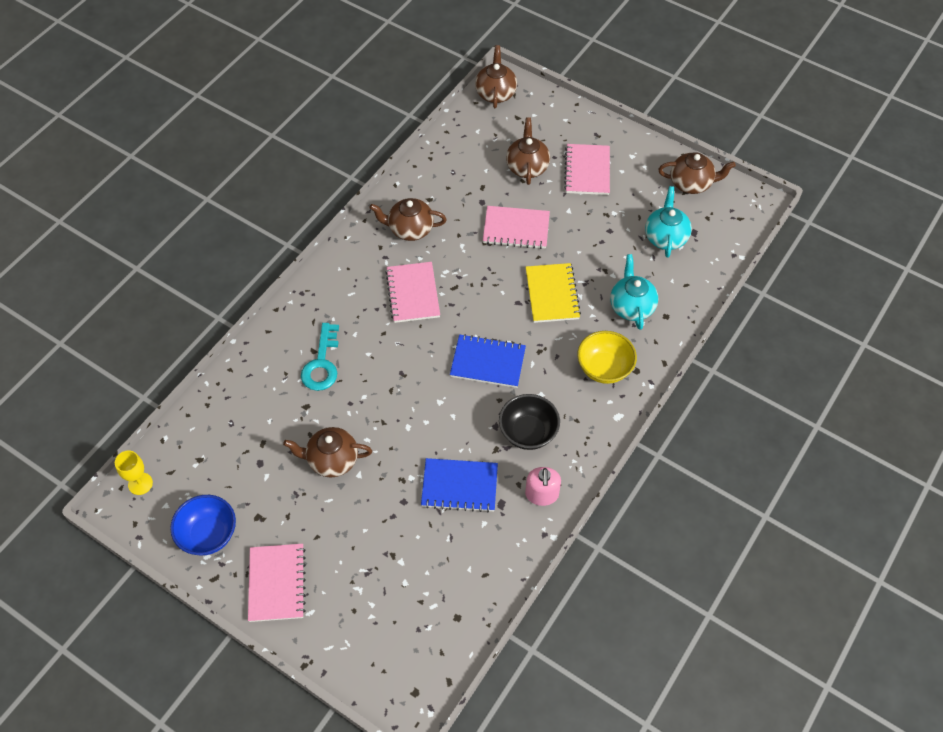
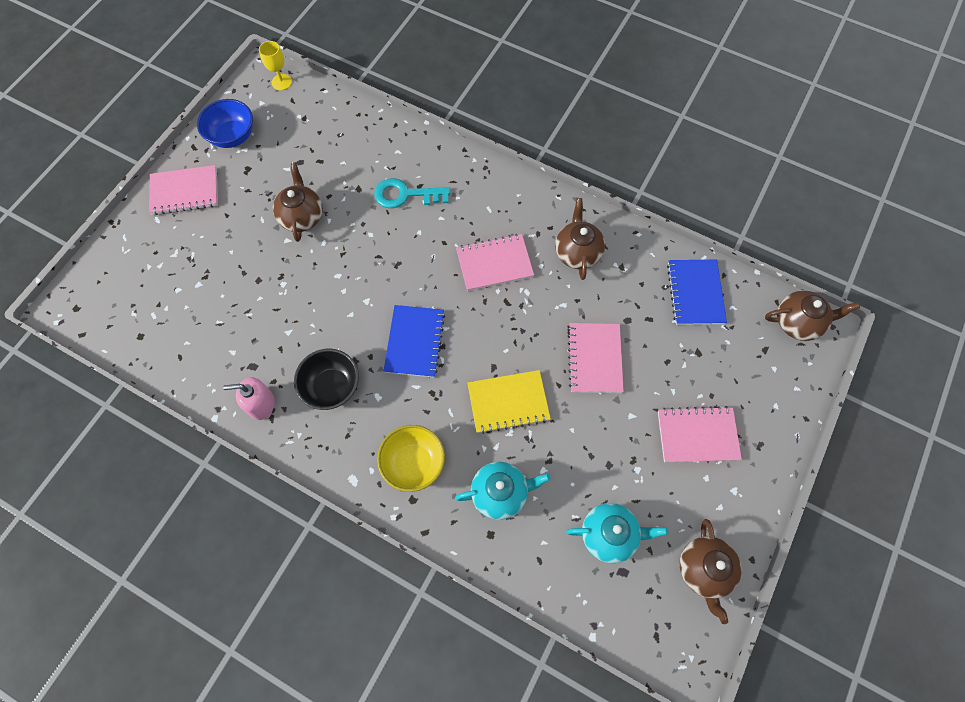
camera: 85 degrees right, 10 degrees up
(459, 486) = (272, 327): blue notebook -> blue notebook (695, 293)
(527, 167) = (689, 365): brown teapot -> none

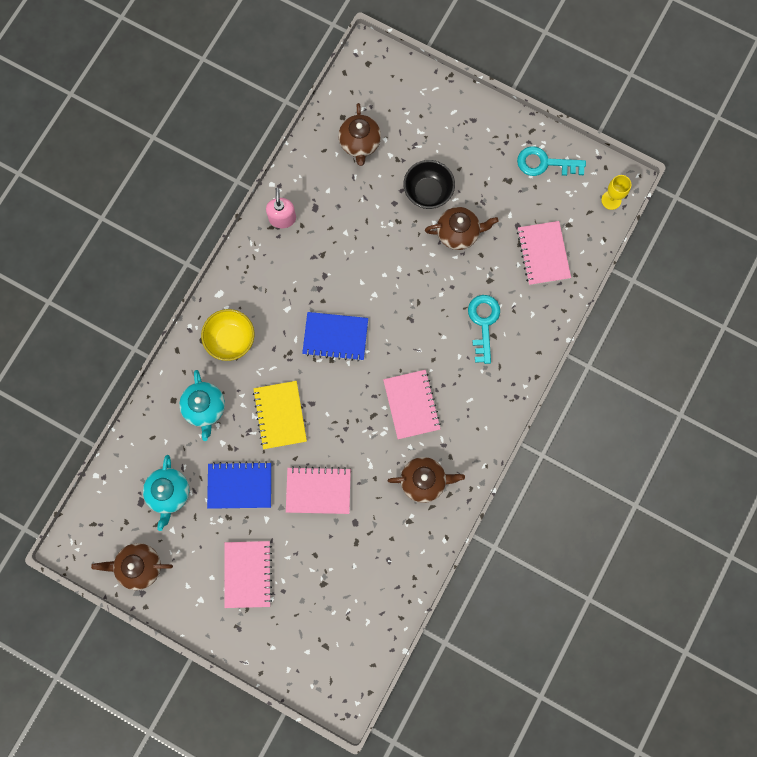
camera: 90 degrees right, 10 degrees up
(185, 191) = (483, 130): pink notebook -> pink notebook (543, 254)
(233, 136) = (544, 163): blue bowl -> turquoise key
(332, 387) = (296, 272): black bowl -> black bowl (428, 192)
(695, 293) = (382, 588): blue notebook -> blue notebook (240, 485)
(798, 322) = (351, 681): brown teapot -> brown teapot (360, 143)

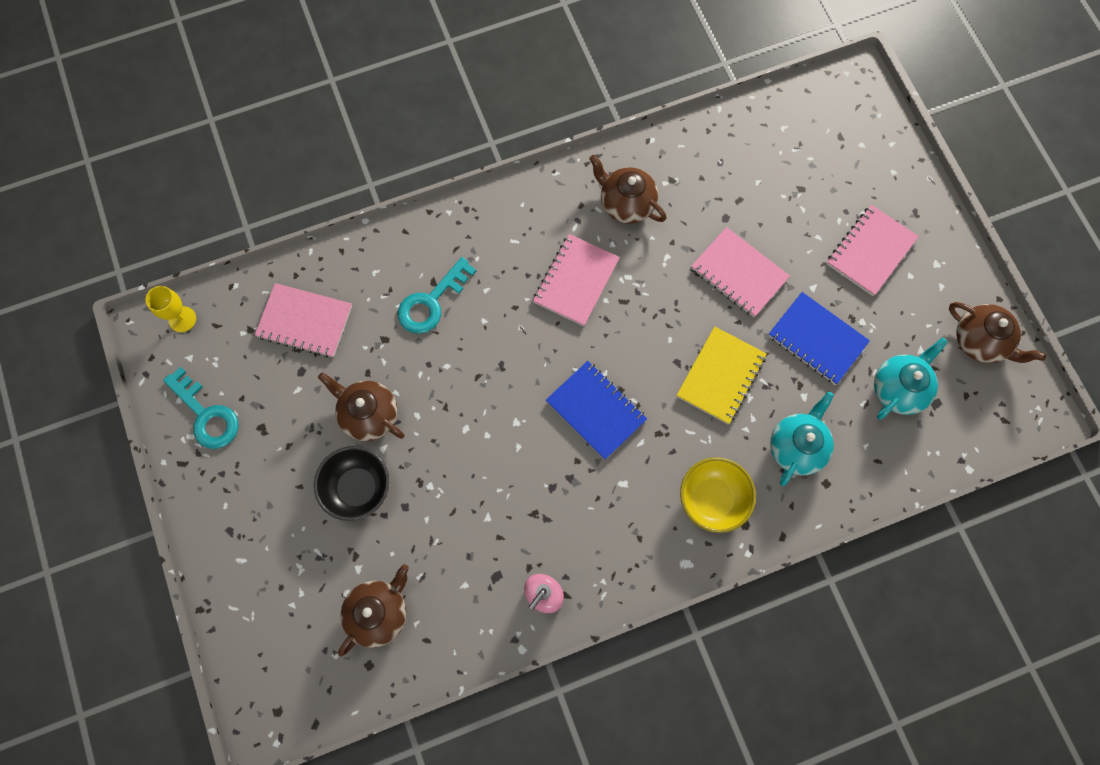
camera: 140 degrees left, 5 degrees down
(543, 254) = (305, 321): pink notebook -> pink notebook turned 75 degrees clockwise

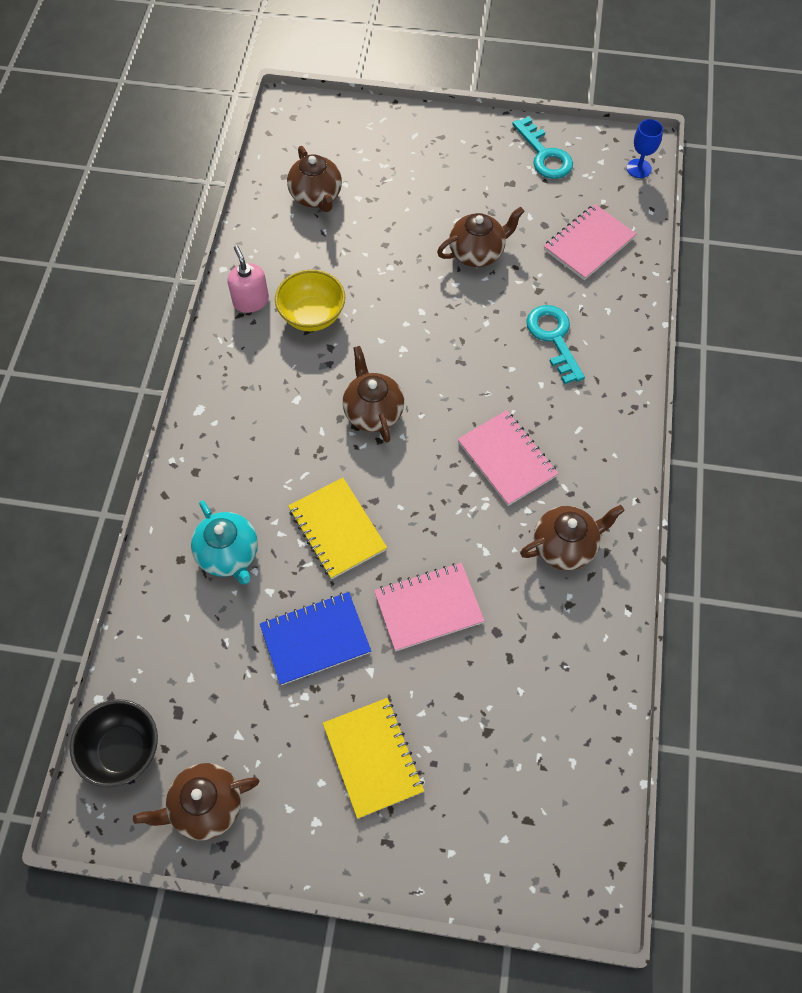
camera: 120 degrees right, 10 degrees down
(182, 319) = (639, 168): yellow goblet -> blue goblet
(206, 415) = (544, 155): turquoise key -> turquoise key turned 105 degrees counterclockwise
(357, 488) = (421, 222): black bowl -> black bowl (123, 750)
(596, 411) = (373, 412): blue notebook -> brown teapot
(712, 499) = (234, 459): yellow bowl -> yellow bowl (312, 316)
(870, 251) = (373, 758): pink notebook -> yellow notebook
(899, 388) = (216, 685): turquoise teapot -> none

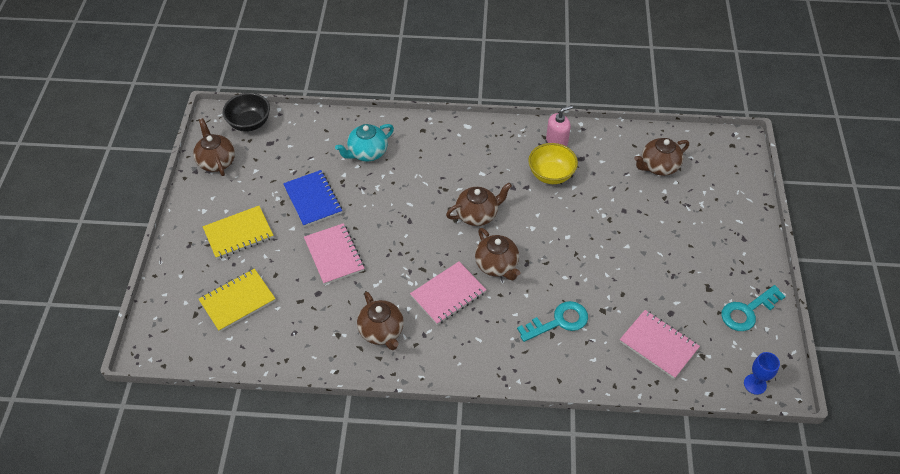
camera: 85 degrees right, 10 degrees down
(337, 529) = (387, 203): yellow notebook -> yellow notebook (237, 301)
(477, 253) = (630, 268): brown teapot -> brown teapot (497, 265)

